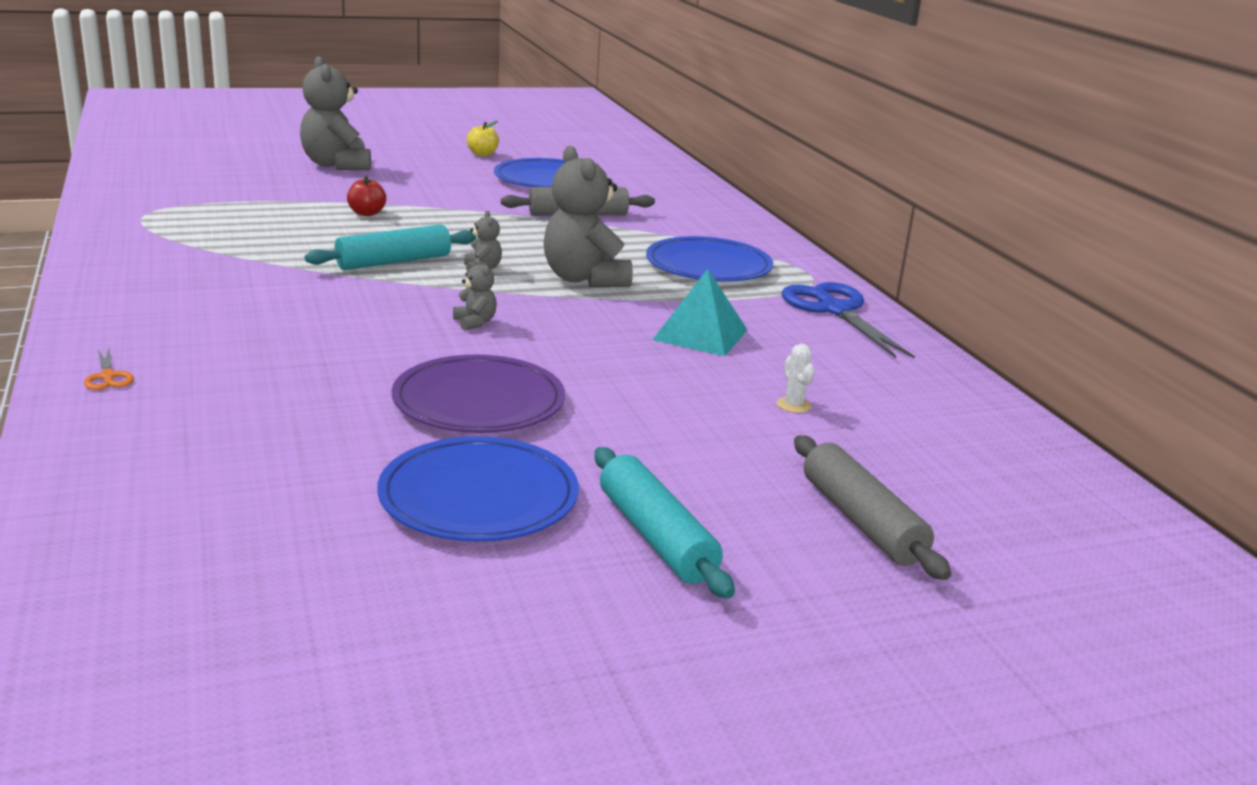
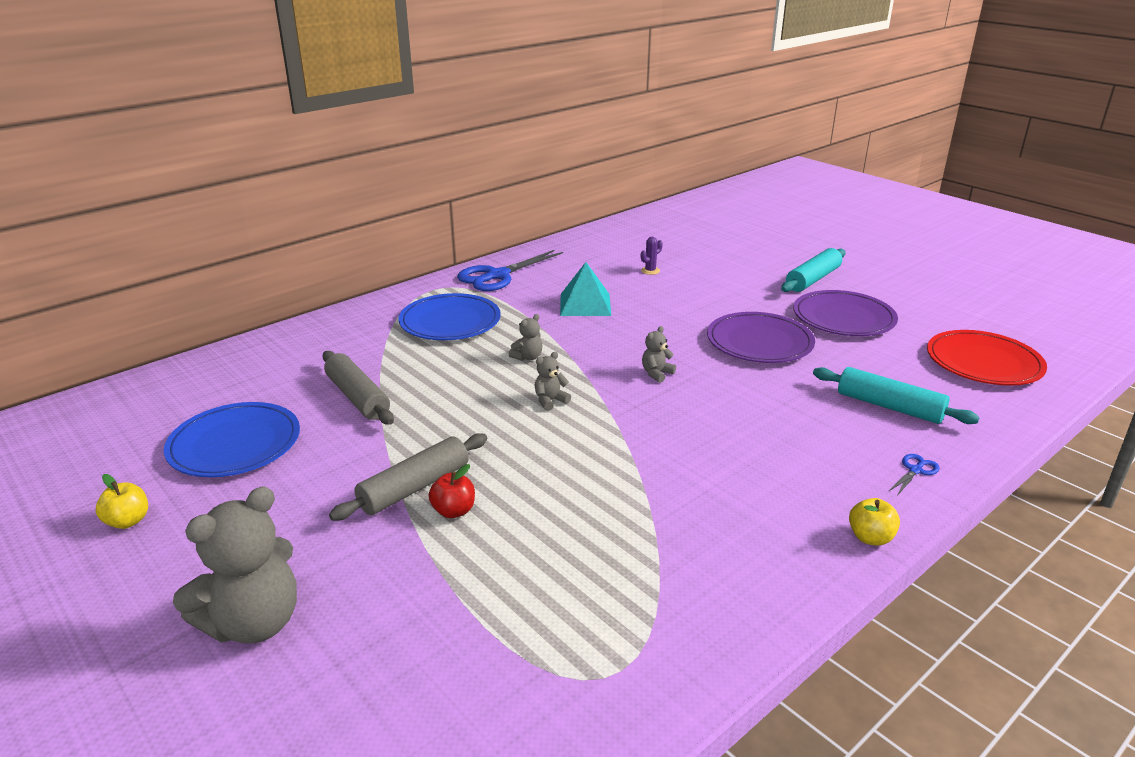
camera: 110 degrees left, 5 degrees up
(82, 318) = (870, 537): none -> yellow apple
(108, 376) = (915, 470): orange scissors -> blue scissors
(195, 551) = (983, 362): none -> red plate
(394, 262) = (577, 444): turquoise rolling pin -> turquoise rolling pin (889, 406)
(478, 497) = (843, 318): blue plate -> purple plate
(584, 279) = (527, 357): grey teddy bear -> grey teddy bear, size x0.44
(793, 405) = (650, 271): white cactus -> purple cactus
(861, 521) = (741, 248): grey rolling pin -> grey rolling pin (414, 487)

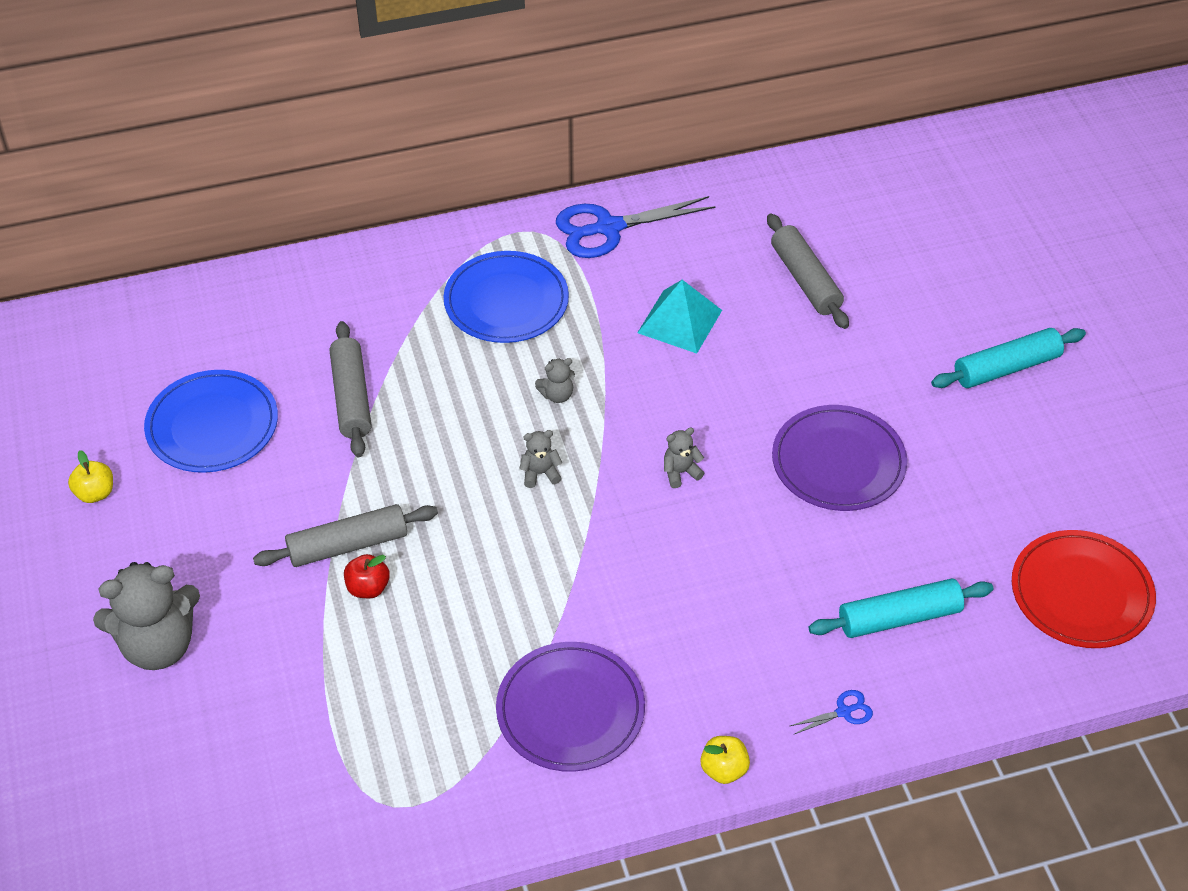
camera: 25 degrees right, 20 degrees up
(650, 271) = (805, 280): purple cactus -> grey rolling pin
(843, 318) = (980, 455): purple plate -> purple plate (570, 710)
(889, 406) = (899, 617): turquoise rolling pin -> turquoise rolling pin turned 75 degrees counterclockwise

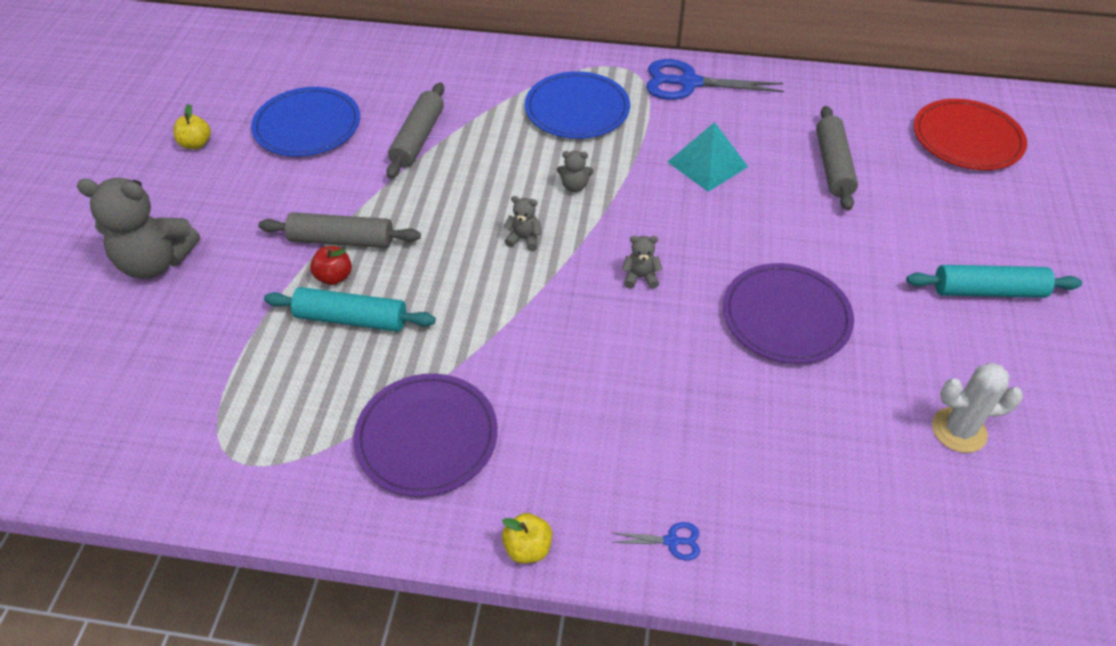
camera: 25 degrees right, 0 degrees up
(899, 617) = (773, 474): turquoise rolling pin -> turquoise rolling pin (351, 319)
(1036, 515) = (959, 430): none -> white cactus
(1081, 593) = (974, 522): red plate -> red plate (967, 139)

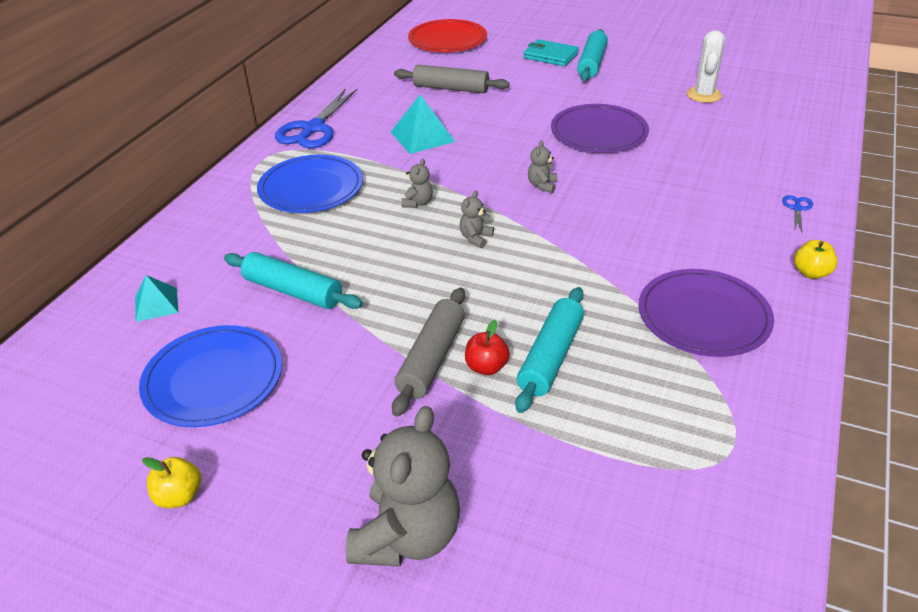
camera: 75 degrees left, 10 degrees down
(389, 72) = (156, 304): none -> turquoise pyramid
(418, 138) = (293, 291): grey rolling pin -> turquoise rolling pin
(984, 244) = (550, 56): none -> turquoise wallet

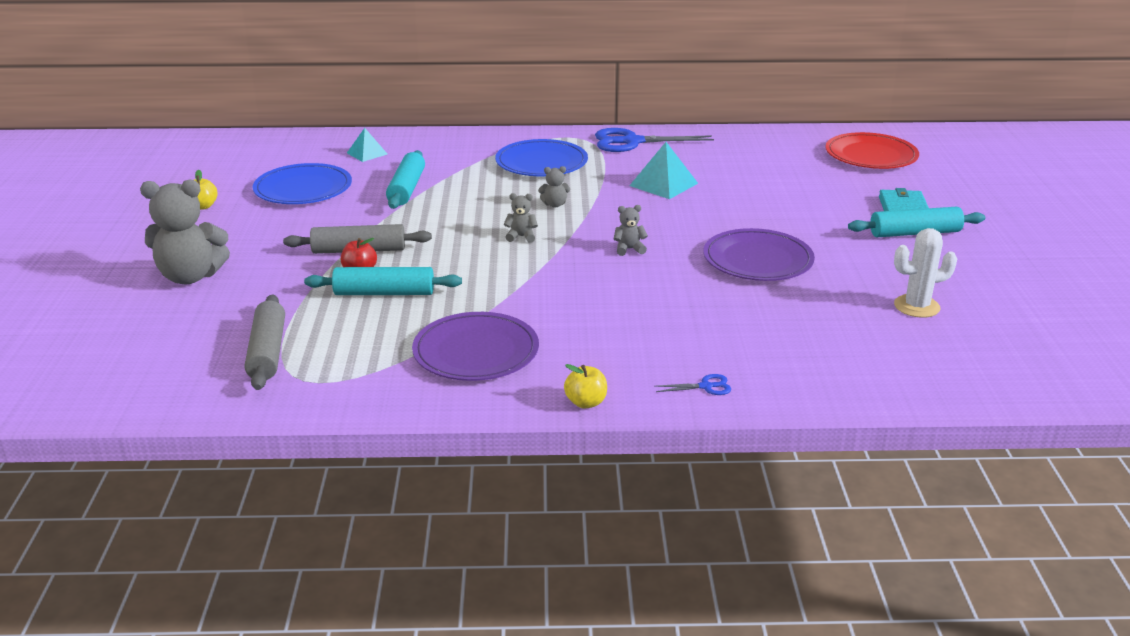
camera: 65 degrees right, 10 degrees down
(451, 88) = (768, 177): grey rolling pin -> grey rolling pin (267, 352)

